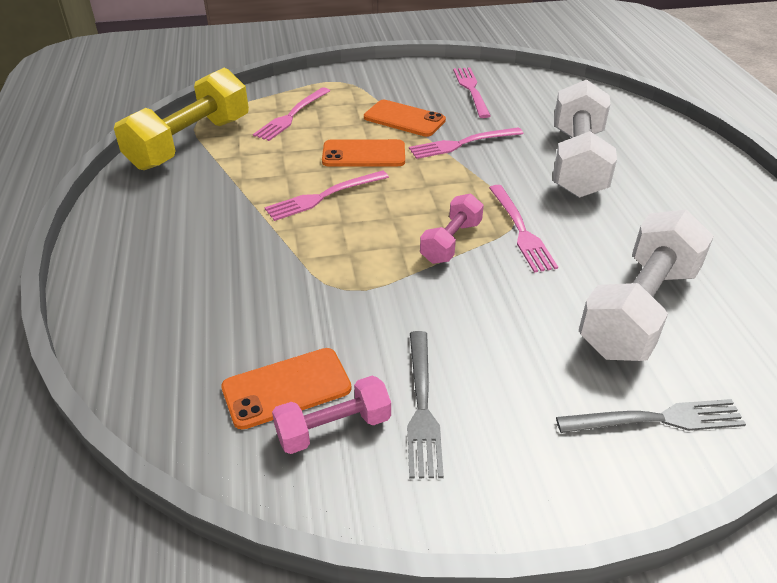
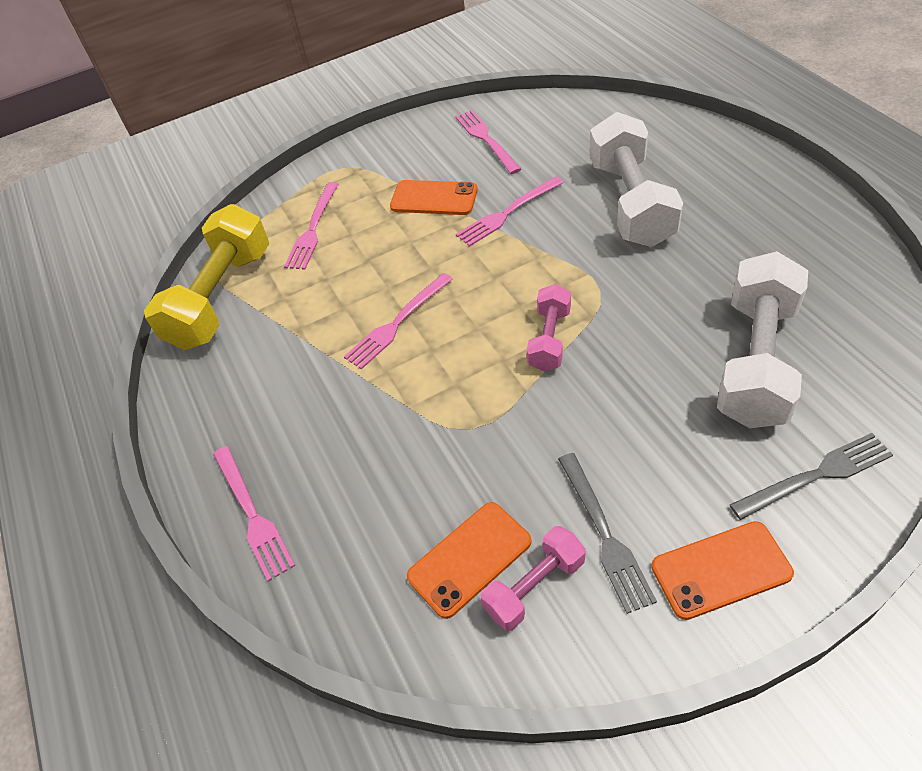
camera: 10 degrees left, 10 degrees up
(364, 154) = (413, 257): orange phone -> orange phone (721, 570)
(521, 230) = (611, 304): pink fork -> pink fork (252, 515)

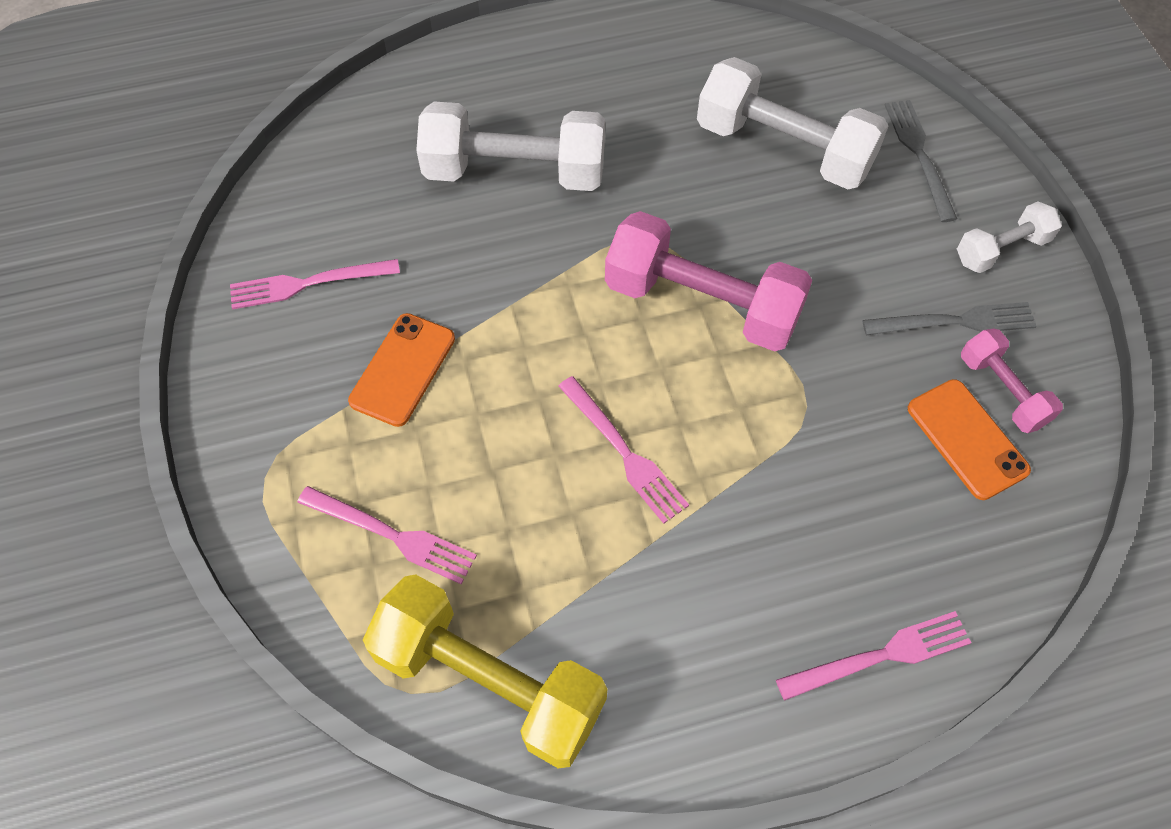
camera: 85 degrees left, 10 degrees up
(507, 213) = (474, 294): pink fork -> none
(550, 339) = (702, 303): pink dumbbell -> pink dumbbell, size x1.89
(721, 570) = (1001, 249): orange phone -> white dumbbell

